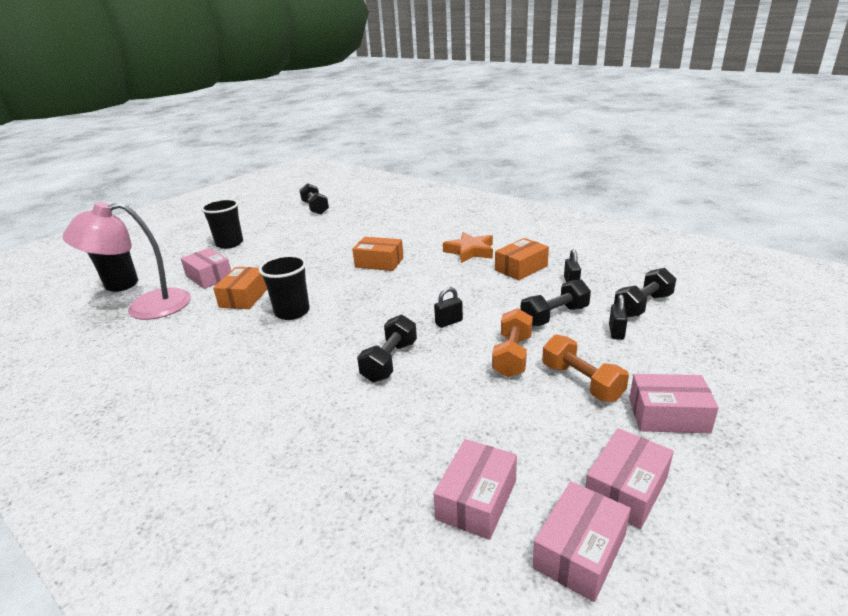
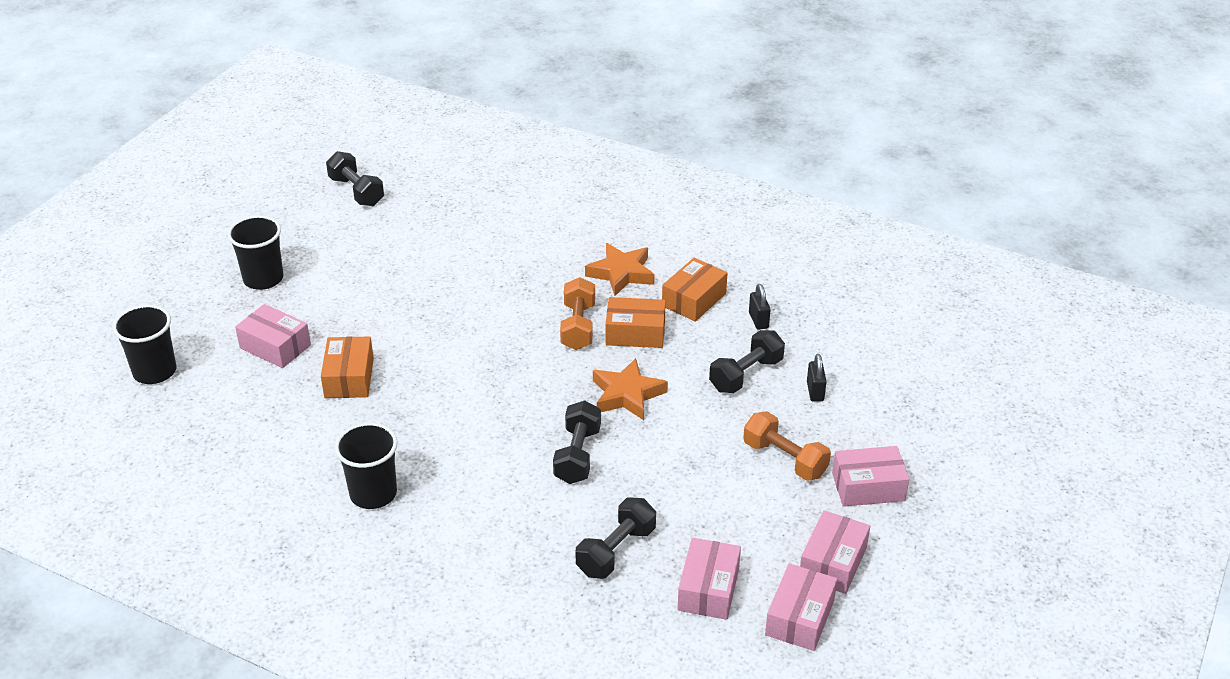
camera: 15 degrees left, 10 degrees up
(145, 307) = (221, 406): pink lamp -> none
(292, 312) = (427, 396): black cup -> black cup (373, 494)
(379, 262) = (505, 302): orange box -> orange box (635, 333)
(449, 322) = (627, 394): black padlock -> orange star
(512, 356) = (709, 434): orange dumbbell -> orange dumbbell (578, 326)
(642, 306) = (841, 350): black dumbbell -> black dumbbell (616, 551)

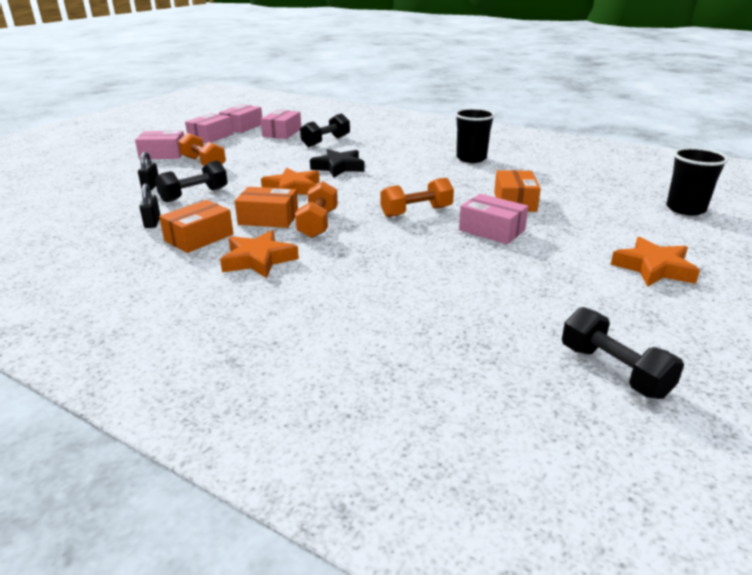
camera: 175 degrees left, 10 degrees down
(263, 279) = (654, 268): black cup -> orange star
(275, 346) = (593, 220): pink box -> pink box (492, 230)
(470, 352) = (416, 212): none -> orange dumbbell
(577, 455) = (338, 167): black dumbbell -> black star

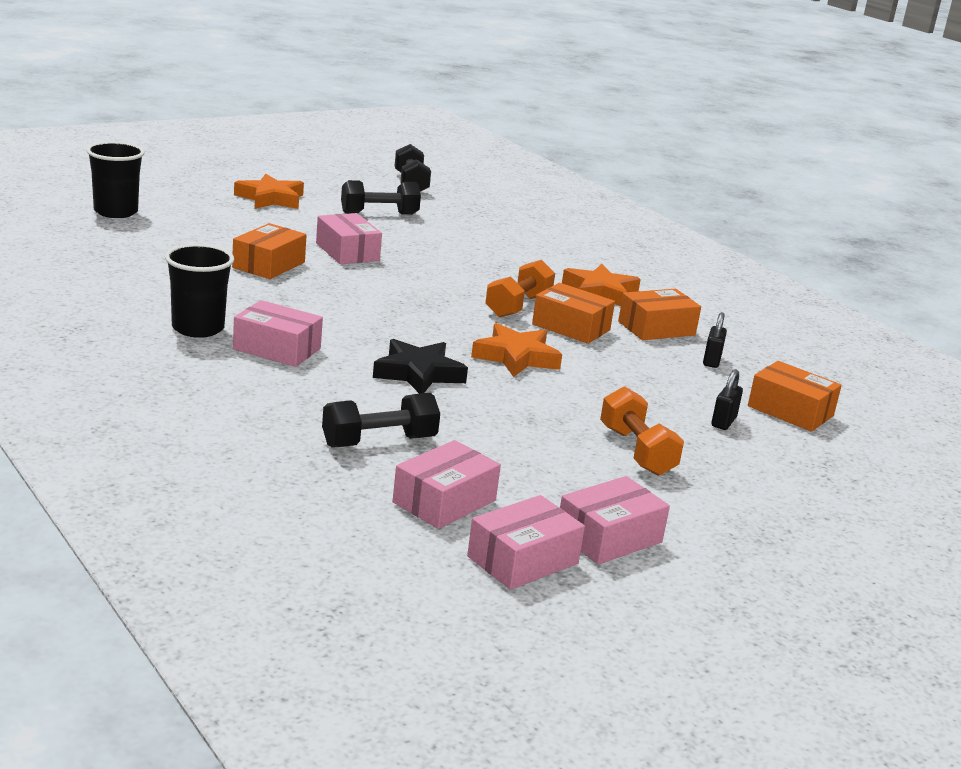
camera: 160 degrees left, 5 degrees down
(100, 203) = (790, 411): none -> orange box
(163, 154) = (713, 502): pink box -> pink box (277, 349)
(194, 195) = (657, 387): black dumbbell -> black dumbbell (379, 214)
(416, 212) = (396, 287): orange dumbbell -> none

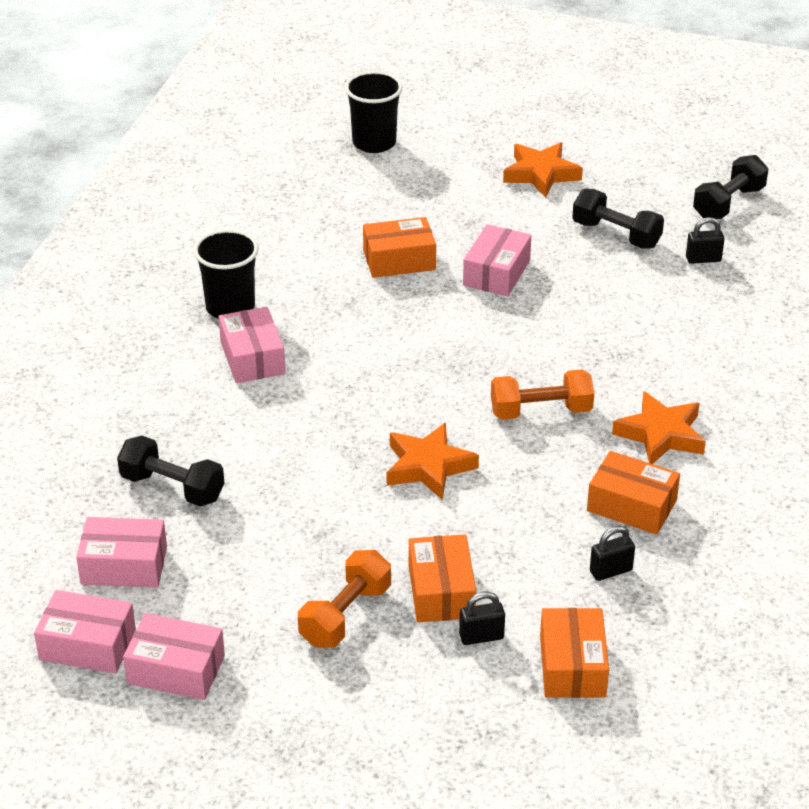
camera: 55 degrees right, 15 degrees up
(418, 374) = (315, 440): black star -> none
(451, 211) = (703, 259): none -> black padlock
(571, 327) = (545, 460): orange box -> orange box (441, 591)

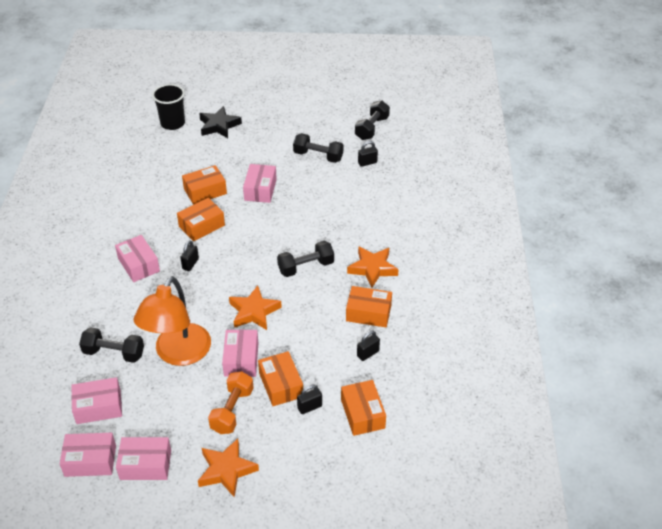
camera: 15 degrees left, 5 degrees up
(230, 307) = (118, 236): black cup -> none
(279, 509) = (178, 354): none -> orange lamp
(340, 371) = (190, 264): none -> black padlock
(377, 314) = (201, 226): none -> orange box
(384, 538) = (241, 359): none -> pink box
(453, 158) = (219, 126): none -> black star
(541, 174) = (268, 127): orange star -> orange star (226, 470)
(541, 411) = (306, 267): orange dumbbell -> black dumbbell

